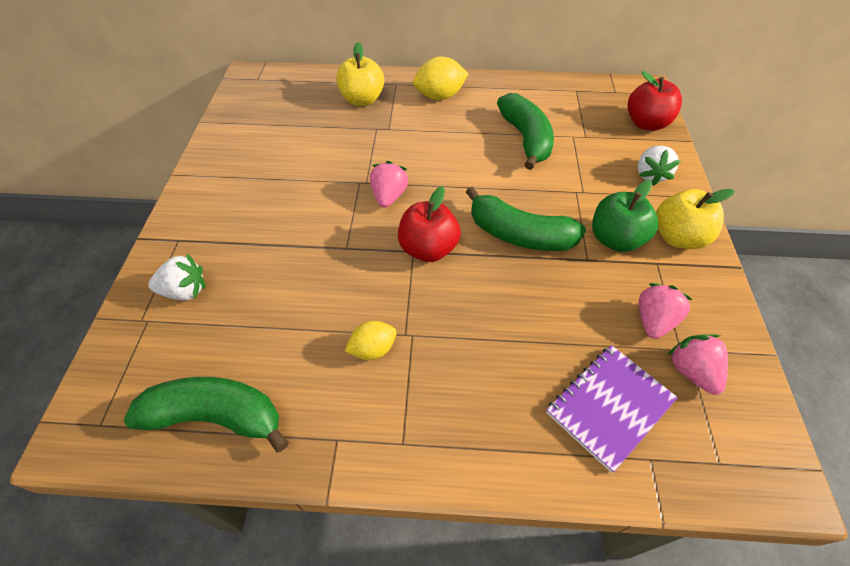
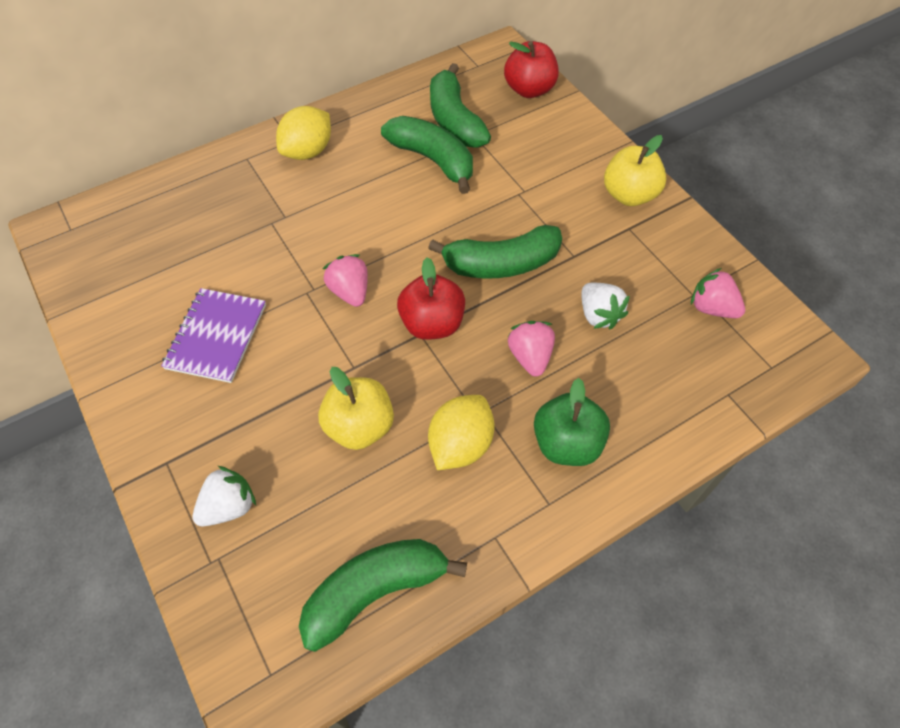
camera: 35 degrees left, 5 degrees up
(362, 100) = (225, 196): yellow apple -> yellow apple (359, 426)
(373, 349) = (460, 444): yellow lemon -> yellow lemon, size x1.58
(565, 120) = (454, 120): none -> green banana
(609, 406) = (675, 372): purple notebook -> purple notebook (216, 336)
(615, 239) = (583, 224): green apple -> green apple (566, 443)
(650, 175) = (568, 144): white strawberry -> white strawberry (598, 315)
(653, 320) = (659, 282): pink strawberry -> pink strawberry (530, 356)

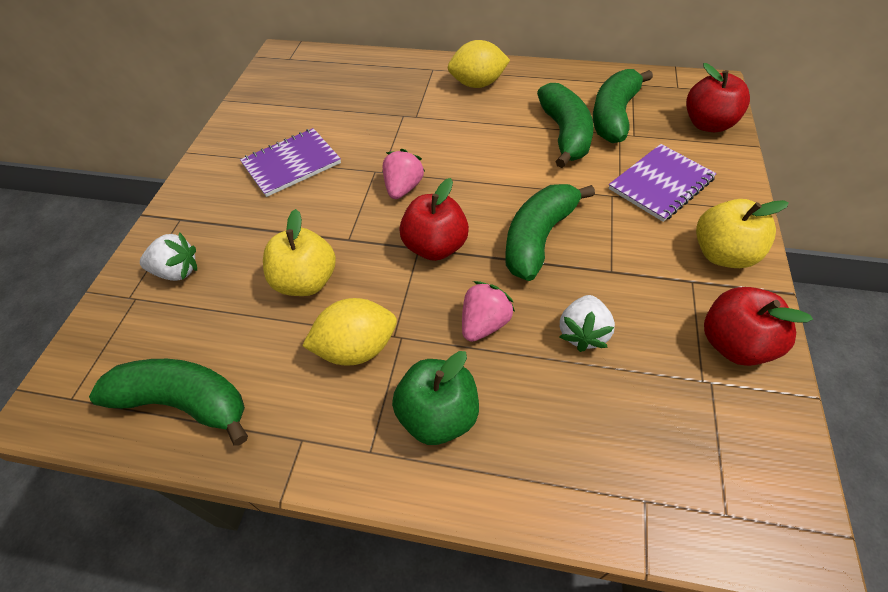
camera: 45 degrees right, 5 degrees down
(501, 264) = (538, 238): green banana -> green banana turned 90 degrees clockwise
(543, 163) = (660, 184): none -> purple notebook
(689, 256) = (734, 344): none -> red apple
(711, 308) = (711, 407): pink strawberry -> none

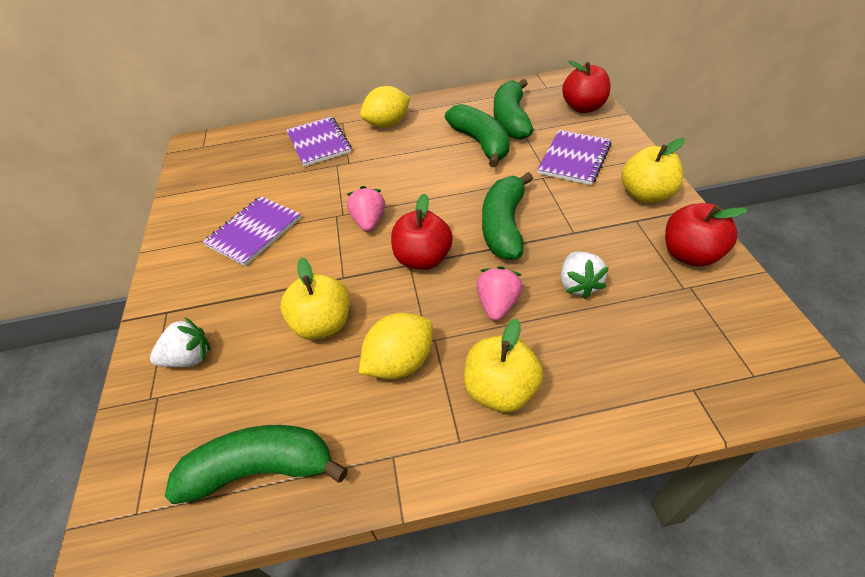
camera: 20 degrees left, 5 degrees down
(398, 86) = (319, 143): none -> purple notebook
(438, 415) = (501, 389): green apple -> yellow apple

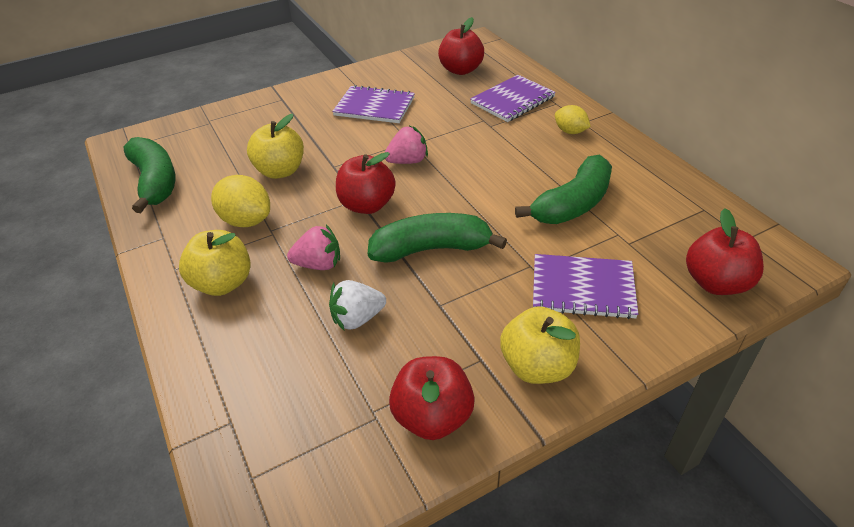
camera: 70 degrees right, 5 degrees down
(189, 358) = (242, 123): white strawberry -> none
(239, 163) = (461, 70): none -> red apple
(388, 124) = (570, 131): yellow lemon -> yellow lemon, size x0.63
(511, 120) = (638, 219): green banana -> none

